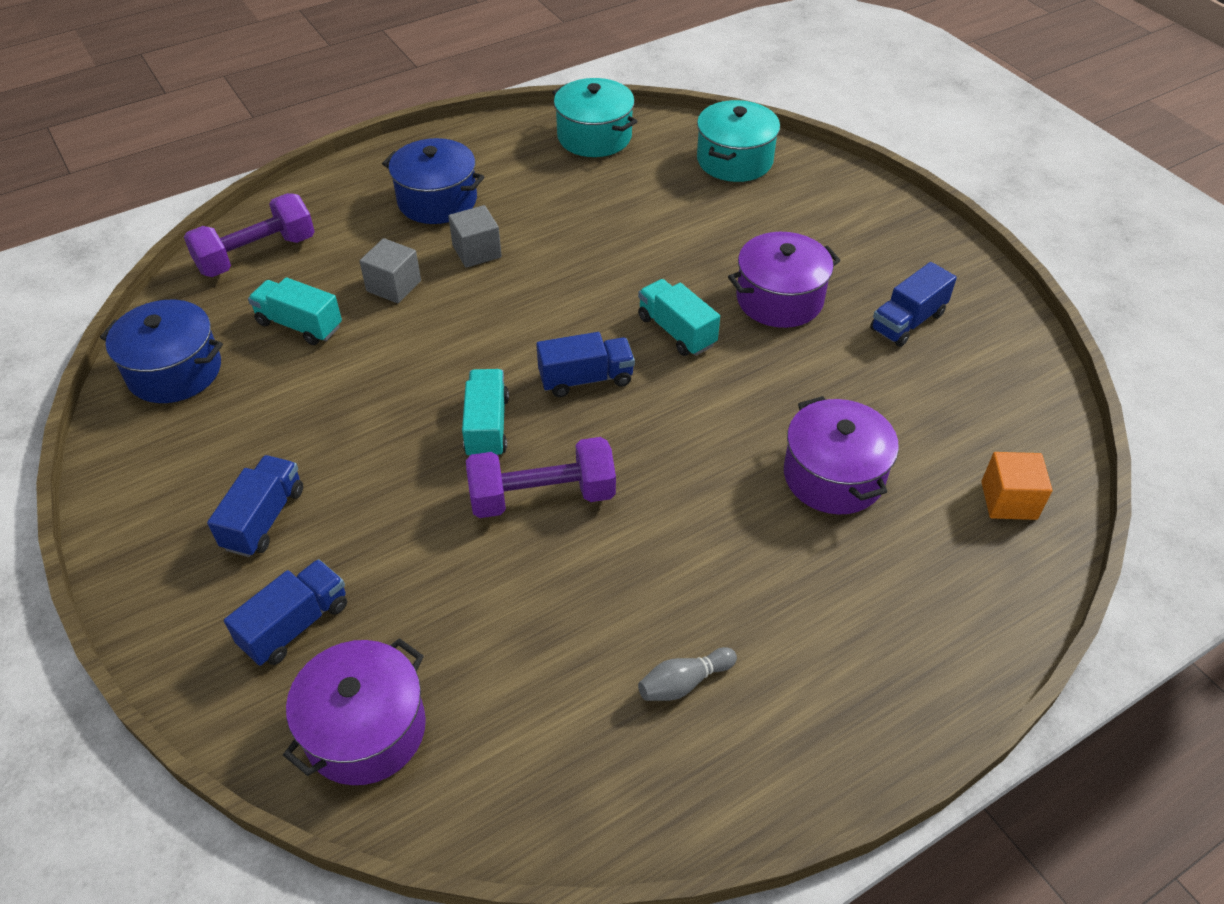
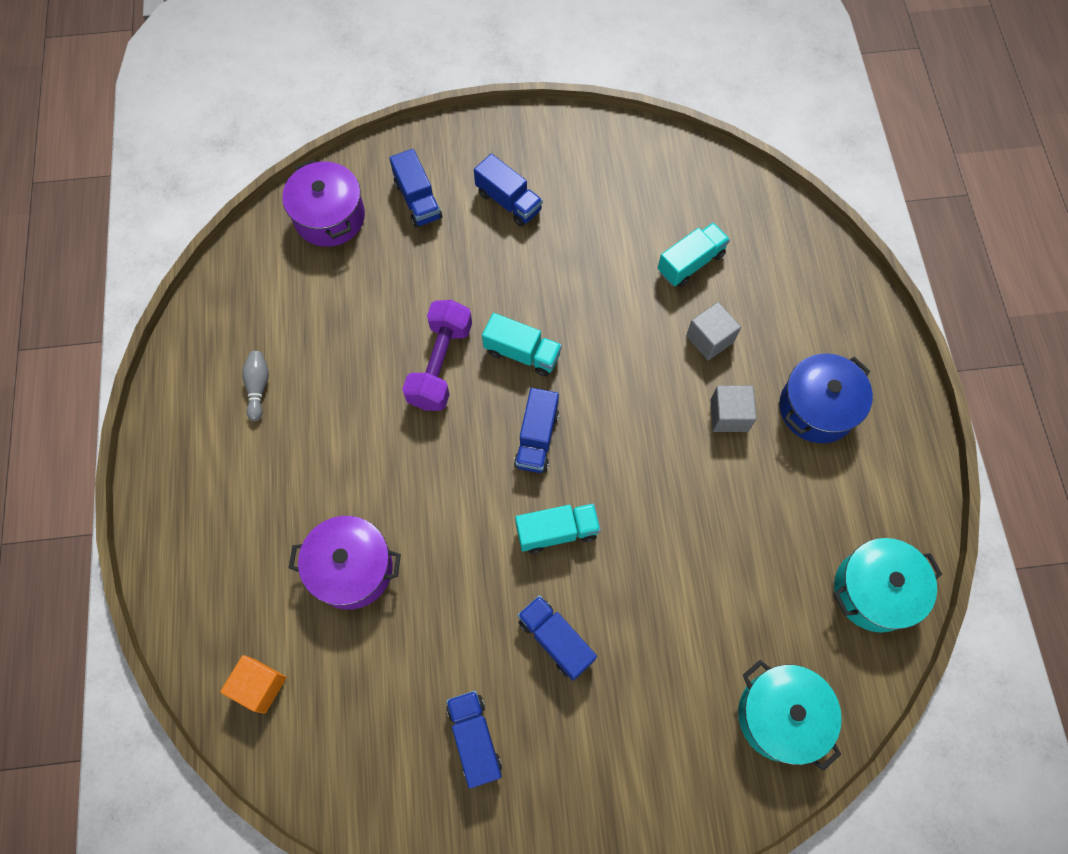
camera: 115 degrees right, 20 degrees up
(174, 371) = (675, 177): blue pot -> none
(257, 255) = (792, 253): purple dumbbell -> none
(779, 299) = (555, 640): purple pot -> blue truck

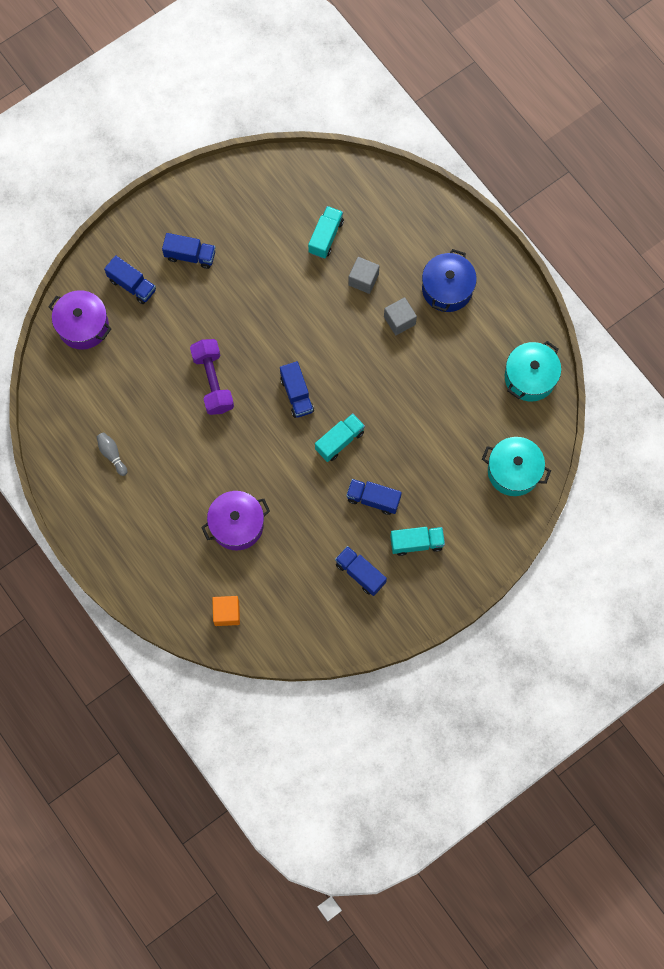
camera: 30 degrees left, 5 degrees up
(522, 353) = (257, 348): turquoise truck -> turquoise truck (416, 543)

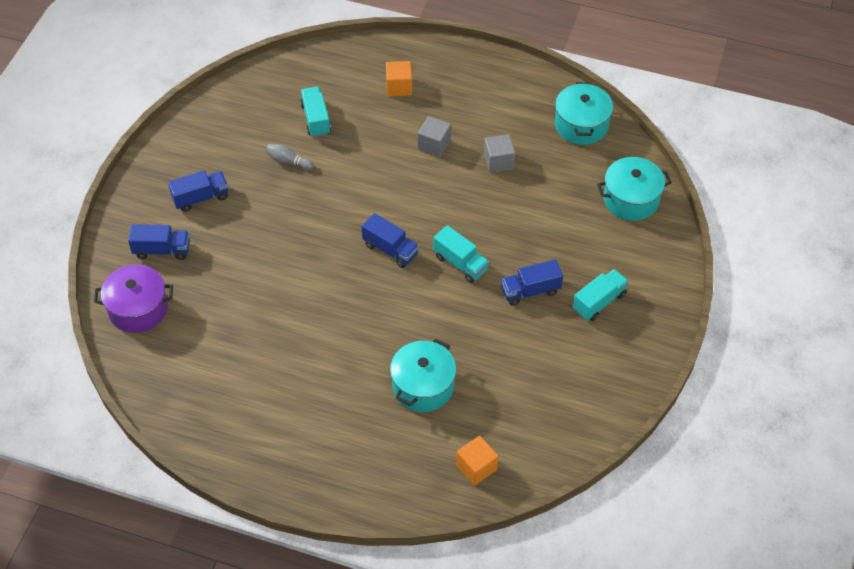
camera: 35 degrees left, 20 degrees down
(112, 454) = (252, 399): grey bowling pin -> grey bowling pin (288, 161)
(213, 382) = (303, 283): purple dumbbell -> none
(237, 525) = (423, 386): purple pot -> turquoise pot
(339, 441) = (460, 263): turquoise truck -> turquoise truck turned 120 degrees clockwise
(360, 573) = (571, 356): blue truck -> none
(363, 279) = (376, 132): grey cube -> grey cube (499, 162)
(413, 247) = (399, 87): none -> orange cube
(447, 289) = (455, 101): blue pot -> none

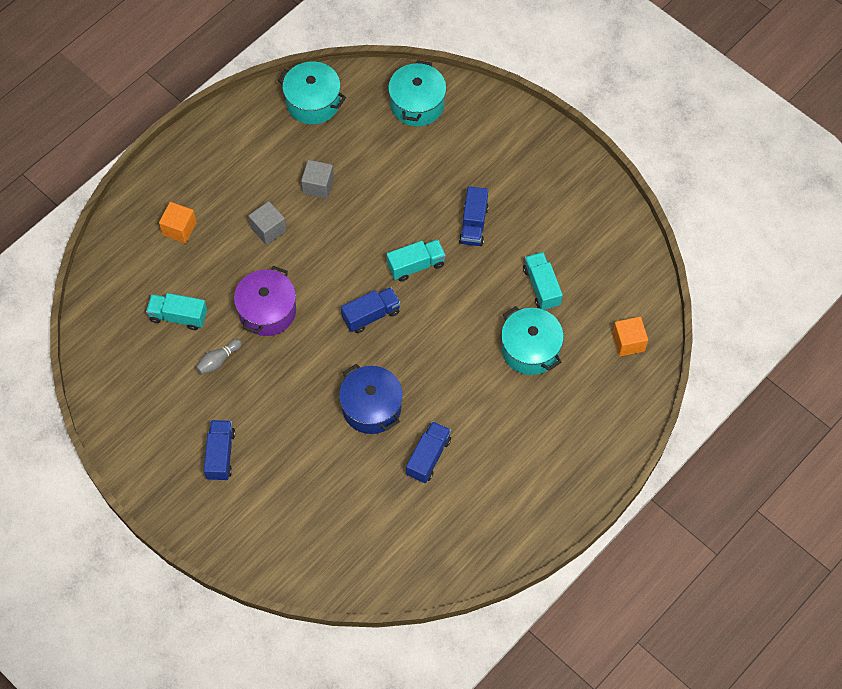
camera: 65 degrees left, 10 degrees up
(138, 309) = (327, 557): purple pot -> purple pot (267, 311)
(162, 250) = (266, 512): blue truck -> blue truck (428, 457)
(298, 285) = (371, 407): none -> blue pot
(599, 302) = (511, 179): turquoise truck -> turquoise truck (541, 287)

